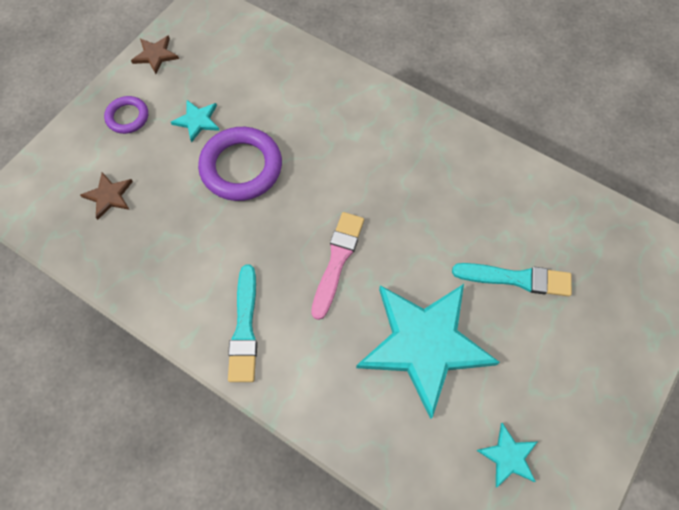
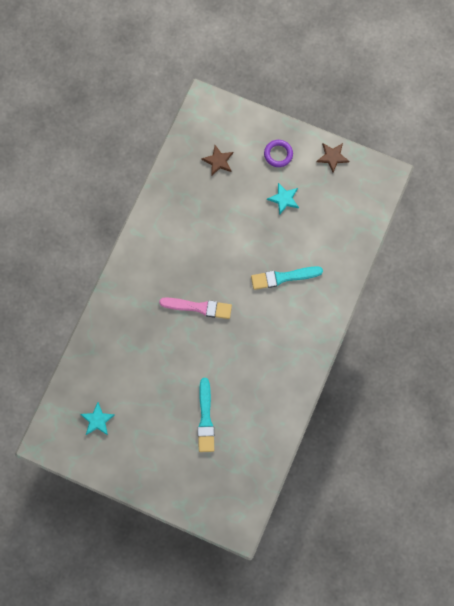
camera: 80 degrees right, 10 degrees up
(241, 167) = (254, 235): purple ring -> none
(244, 328) = (147, 262): turquoise brush -> turquoise brush (283, 277)
(424, 344) = (154, 367): turquoise star -> none

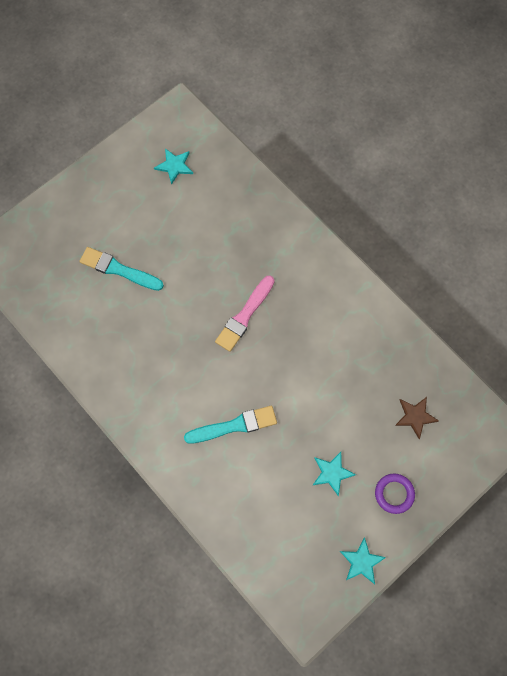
camera: 115 degrees right, 5 degrees down
(283, 277) = (234, 426): turquoise brush -> turquoise brush turned 60 degrees clockwise
(332, 157) = (362, 562): brown star -> turquoise star

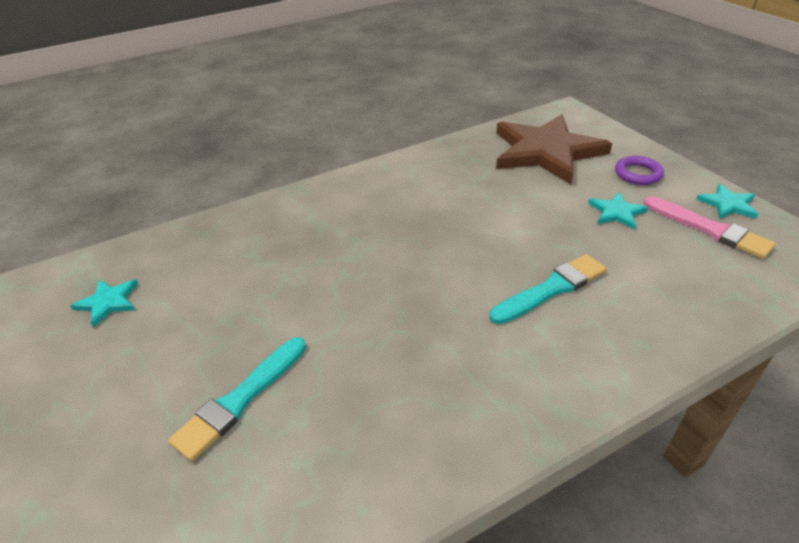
camera: 75 degrees left, 30 degrees down
(234, 426) = (551, 289): turquoise brush -> turquoise brush turned 60 degrees clockwise
(245, 315) = (385, 259): pink brush -> pink brush (709, 229)
(415, 416) = (546, 151): brown star -> brown star, size x2.40

